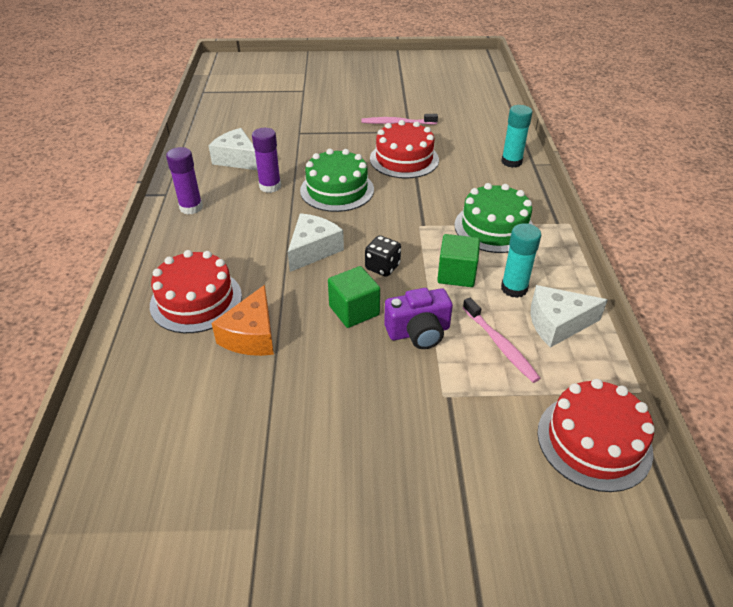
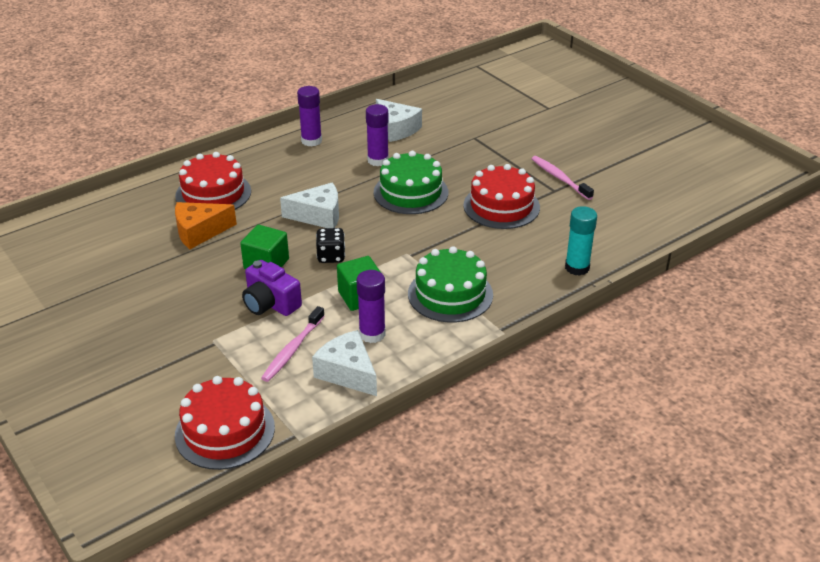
camera: 55 degrees right, 5 degrees down
(237, 159) = (397, 129): white cheese -> white cheese turned 135 degrees clockwise
(514, 288) = (372, 334): turquoise glue stick -> purple glue stick

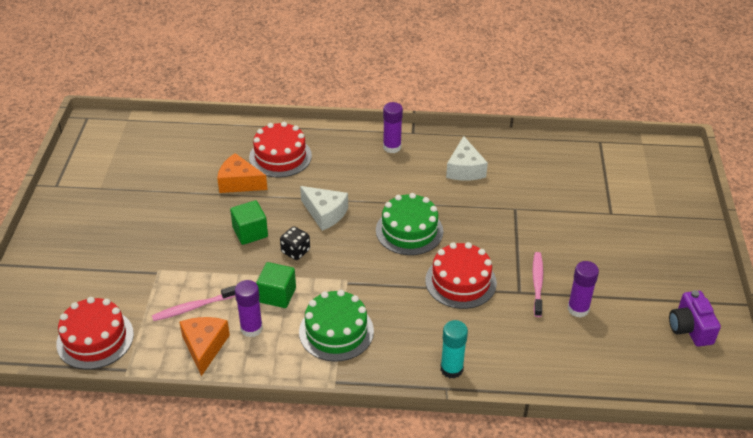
camera: 40 degrees right, 5 degrees up
(270, 303) = (219, 264): purple camera -> purple camera (690, 328)
(348, 373) = (204, 347): white cheese -> orange cheese
(378, 160) = (418, 189): purple glue stick -> purple glue stick (578, 309)

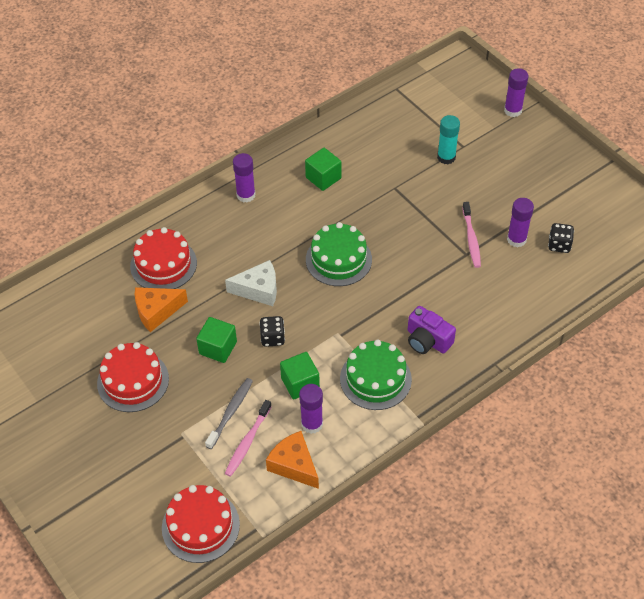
camera: 40 degrees left, 10 degrees up
(206, 280) = (230, 412): none -> grey toothbrush
(451, 369) = (483, 346): turquoise glue stick -> turquoise glue stick (446, 157)
(460, 281) = (419, 275): red cake -> red cake (133, 381)
(465, 169) = (323, 178): white cheese -> green cube
(537, 283) = (471, 239): pink toothbrush -> pink toothbrush turned 150 degrees counterclockwise
(613, 338) = (559, 245): none -> black dice
(689, 212) = (513, 110): none -> purple glue stick
(690, 328) = (597, 203): purple camera -> purple camera (427, 340)

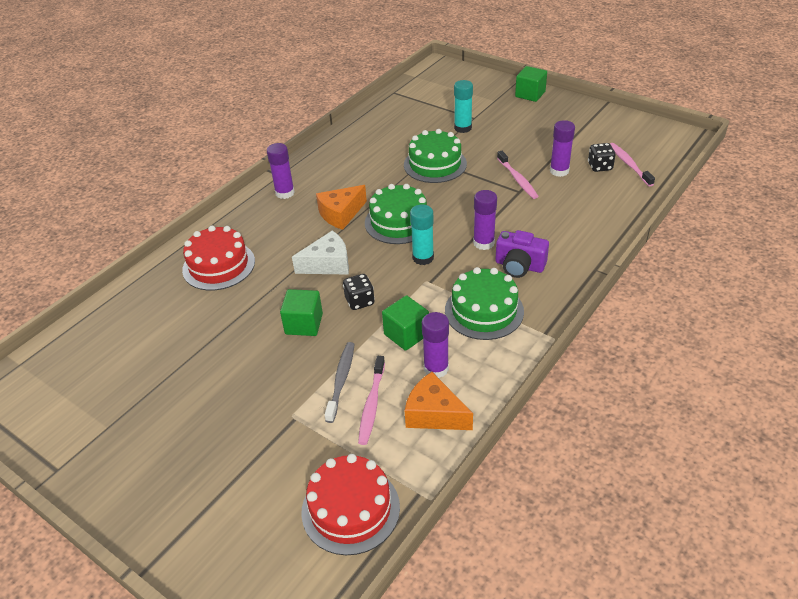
camera: 15 degrees left, 10 degrees down
(133, 381) = (218, 378): red cake -> none
(156, 311) = (224, 307): orange cheese -> orange cheese (341, 214)
(323, 178) = (355, 165): green cube -> green cube (530, 94)
(345, 307) = (423, 258): none -> turquoise glue stick
(399, 198) = (435, 164): none -> green cake
(513, 110) = (504, 87): purple glue stick -> purple glue stick (483, 243)
(589, 250) = (629, 164): none -> pink toothbrush

